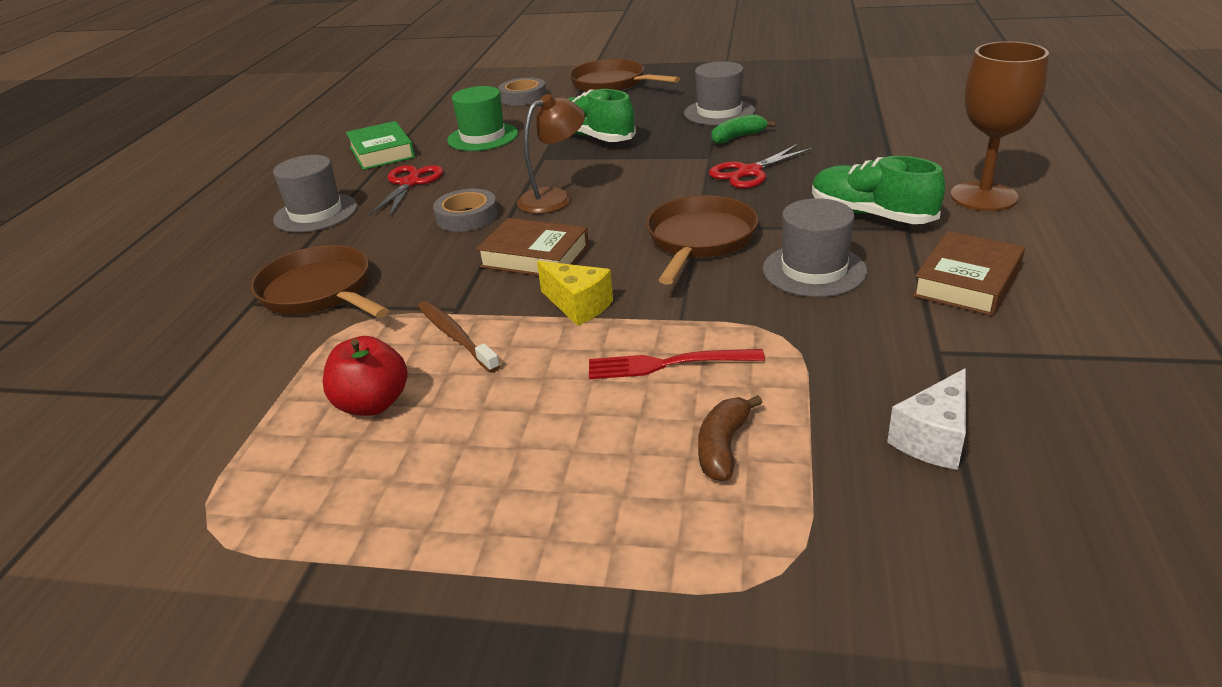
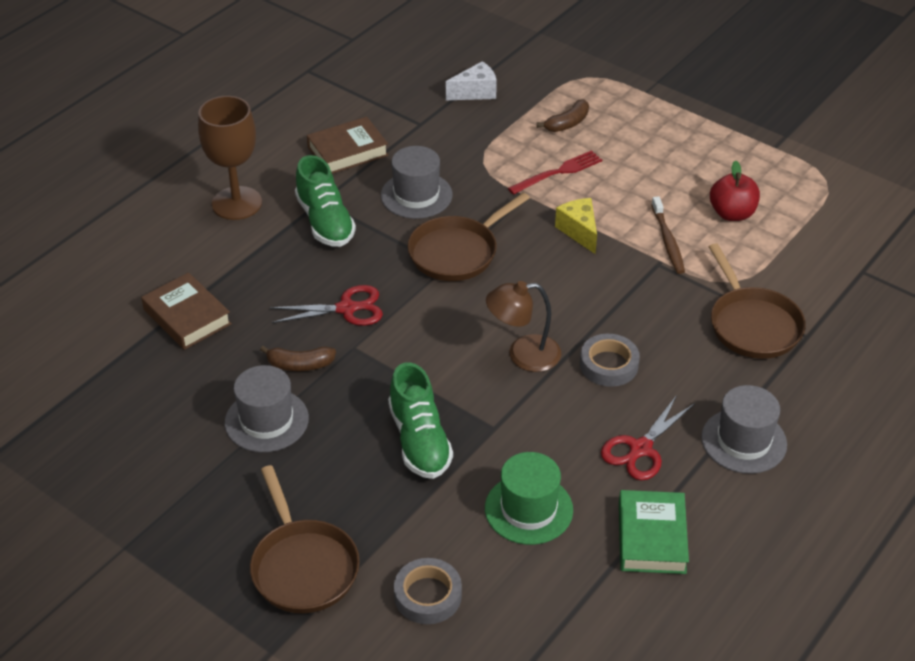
camera: 155 degrees left, 10 degrees up
(535, 256) = (580, 289): brown book -> brown book (187, 317)
(666, 364) = (559, 172): red fork -> red fork turned 60 degrees counterclockwise
(737, 137) = (300, 365): green banana -> brown banana

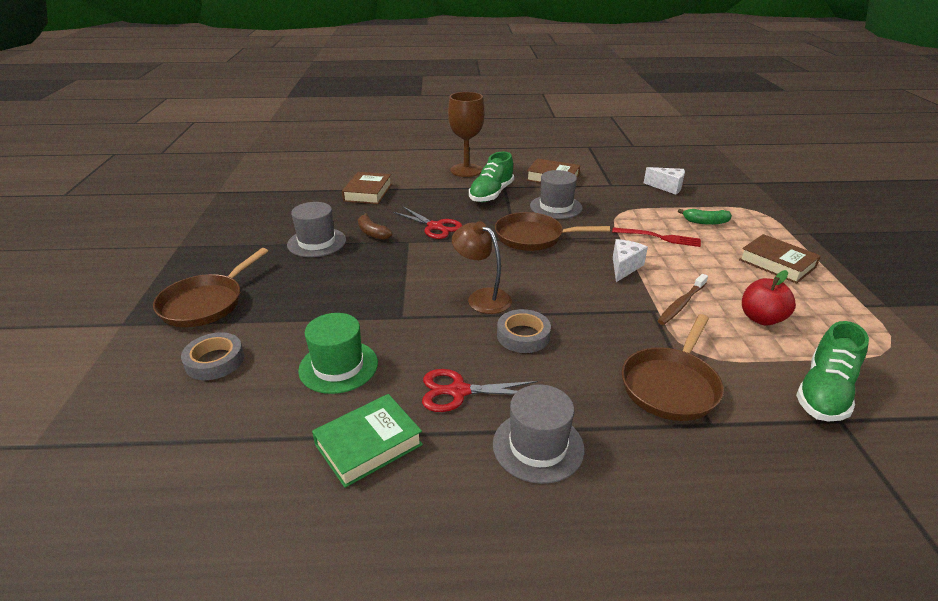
camera: 50 degrees right, 10 degrees down
(419, 440) = (356, 295): green shoe -> green shoe (824, 392)
(567, 123) = (705, 222): brown banana -> green banana
(579, 231) = (624, 267): yellow cheese -> white cheese
(676, 140) = (777, 263): none -> brown book

